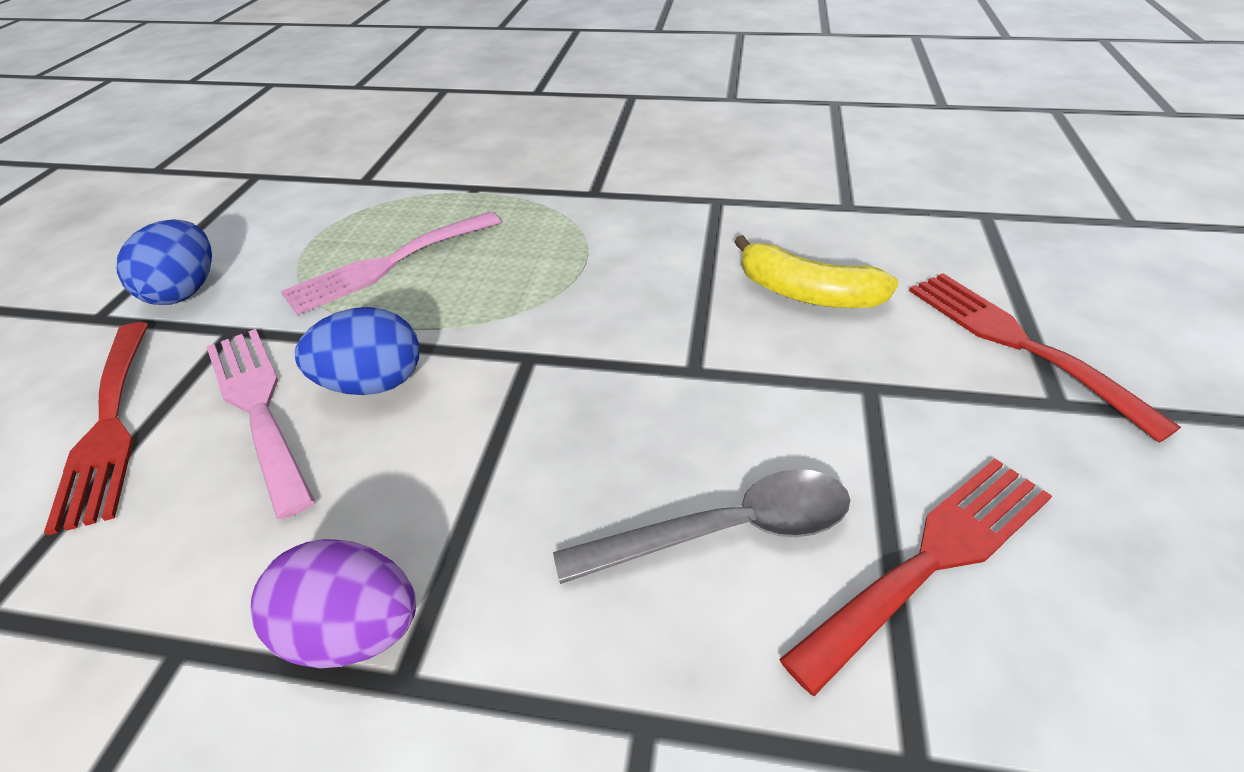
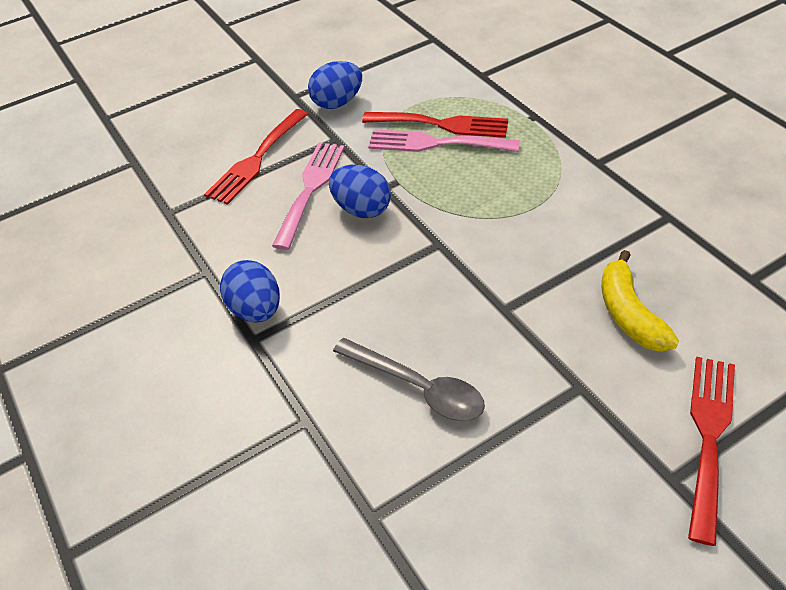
camera: 50 degrees right, 5 degrees up
(353, 631) = (256, 310): purple egg -> blue egg
(932, 558) = (485, 472): red fork -> red fork (442, 124)

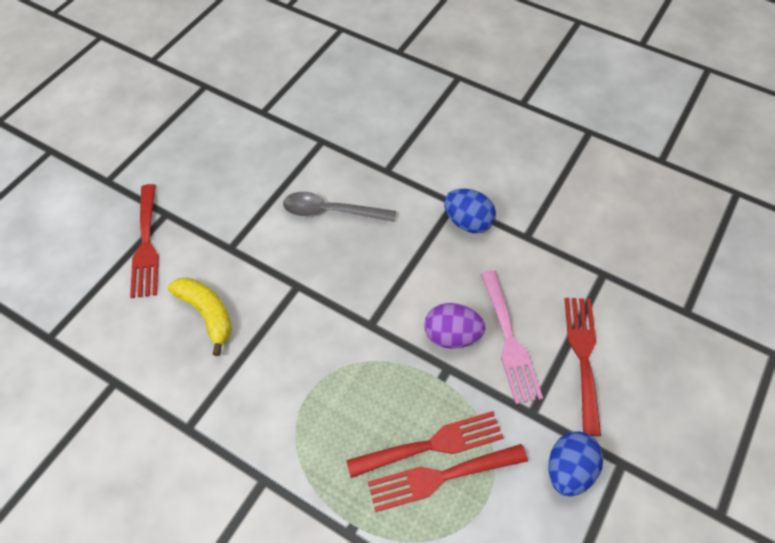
camera: 150 degrees right, 10 degrees up
(362, 209) = (452, 335): blue egg -> purple egg
(435, 143) = (433, 444): pink fork -> red fork

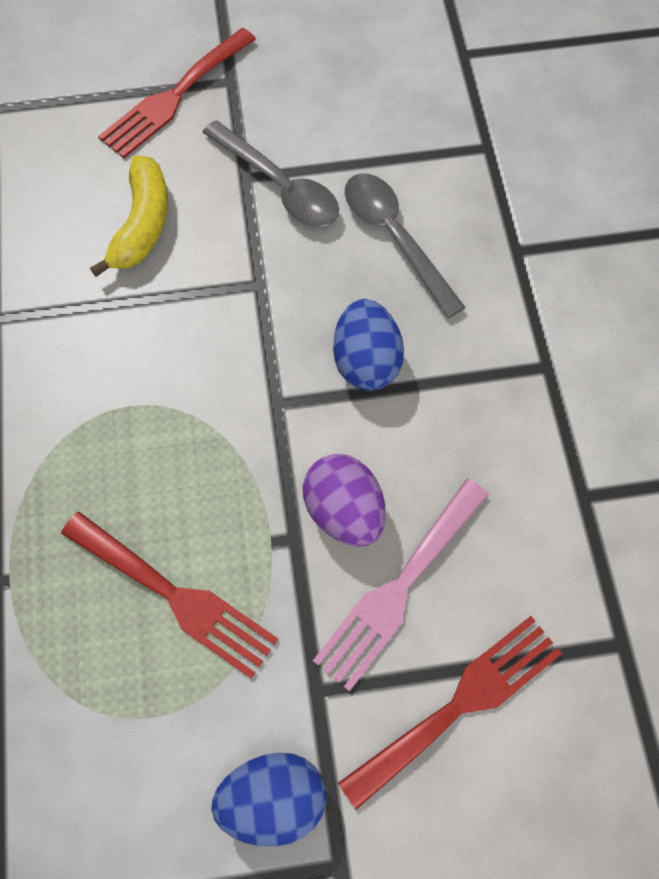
camera: 50 degrees right, 10 degrees up
(251, 237) = (279, 185): none -> grey spoon
(440, 477) = (140, 637): red fork -> none
(467, 222) = (534, 405): blue egg -> blue egg (366, 361)

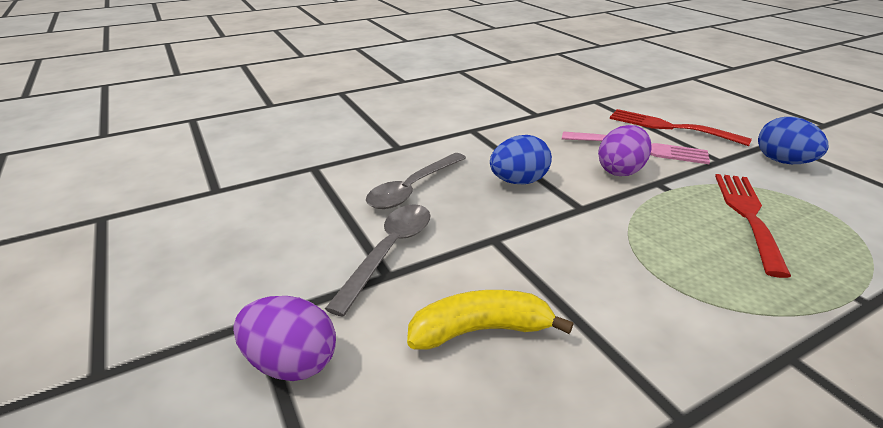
camera: 110 degrees left, 35 degrees down
(174, 97) = (292, 362): red fork -> purple egg

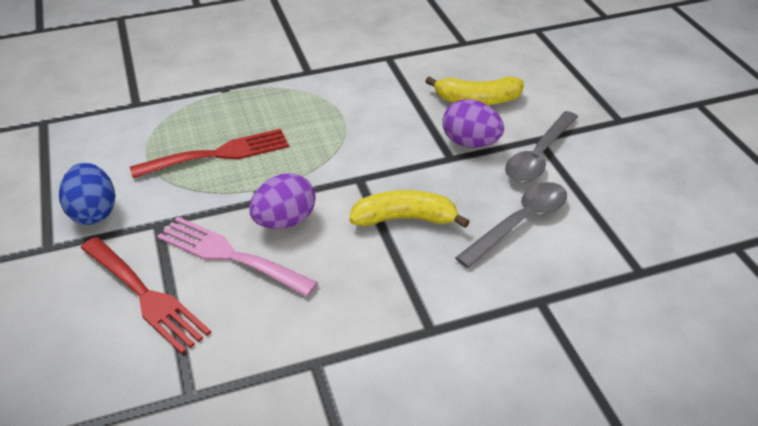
camera: 170 degrees left, 10 degrees up
(292, 362) = (589, 97): purple egg -> purple egg (470, 143)
(518, 181) = (405, 218): blue egg -> yellow banana
(747, 215) = (219, 154): red fork -> red fork turned 135 degrees counterclockwise

